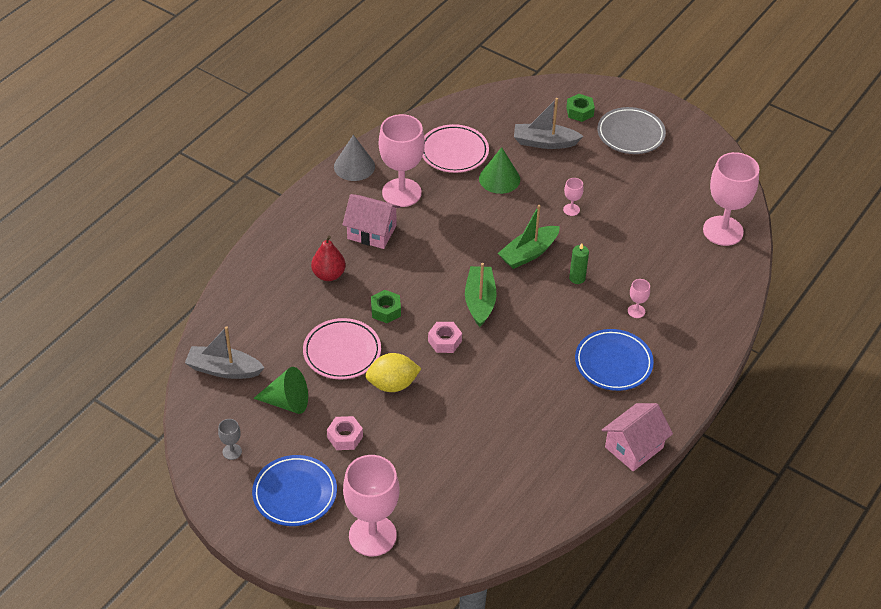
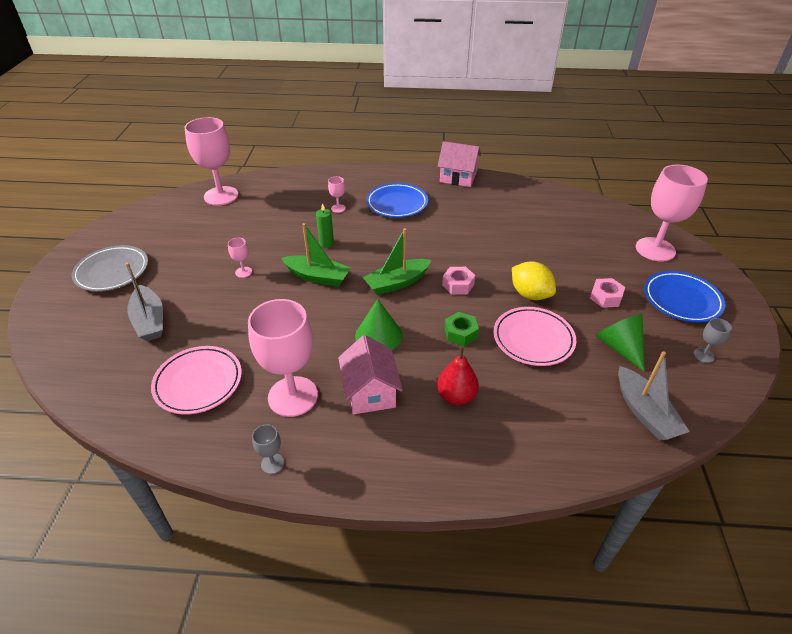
camera: 120 degrees left, 5 degrees down
(354, 166) = (272, 463): grey cone -> grey goblet
(499, 179) = (225, 331): green cone -> green cone (378, 335)
(579, 112) = (85, 314): green nut -> none

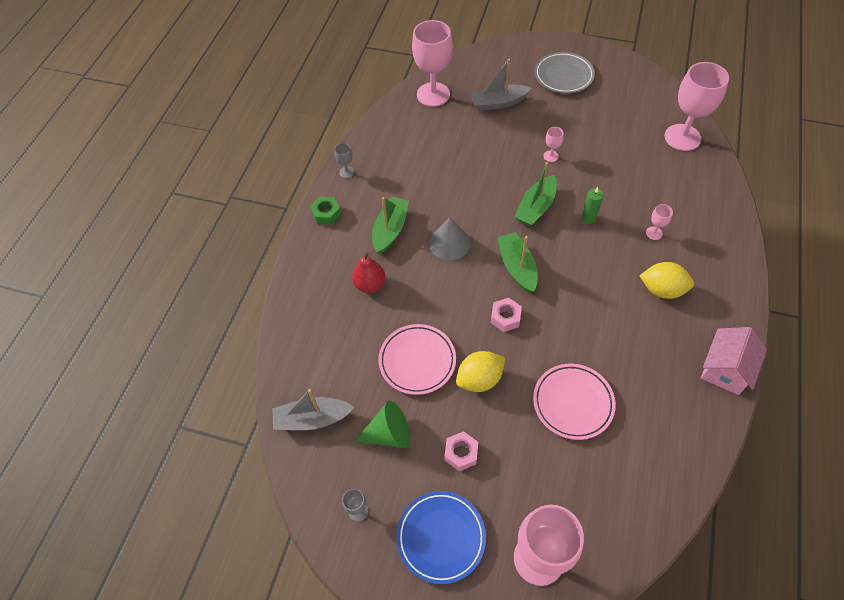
camera: 105 degrees right, 15 degrees up
(198, 382) = (427, 133): pink plate -> pink plate (573, 403)
(293, 396) = (399, 184): pink goblet -> pink goblet (433, 94)
(370, 392) = (390, 230): pink house -> green boat
(378, 335) = (449, 243): green cone -> grey cone
(397, 203) = (662, 290): blue plate -> yellow lemon
(460, 333) = (438, 304): green nut -> green nut (326, 214)

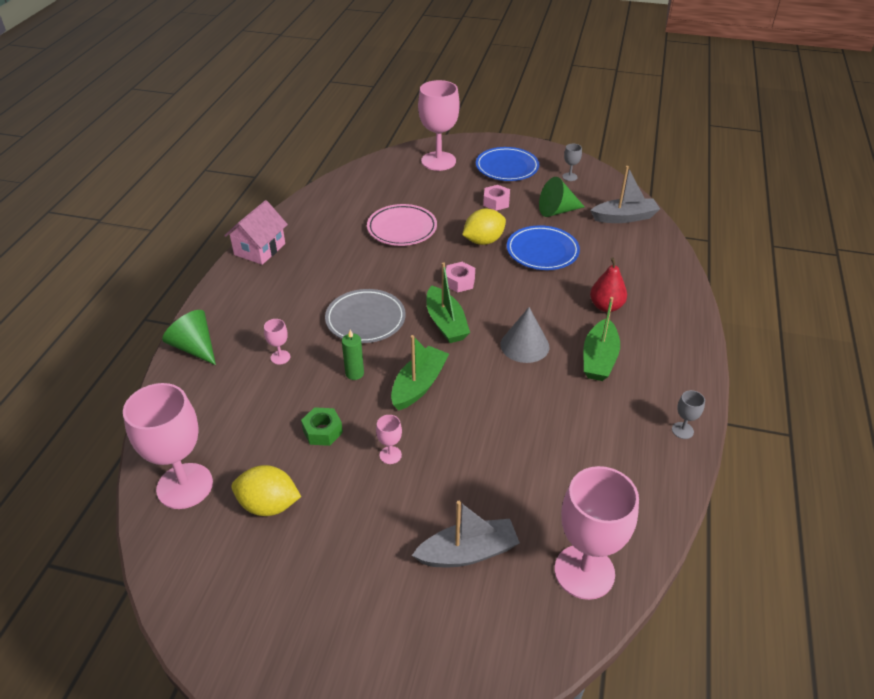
camera: 175 degrees right, 15 degrees down
(326, 214) = (686, 376): green nut -> green nut (322, 431)
(417, 361) = (542, 251): pink plate -> blue plate
(563, 76) = (344, 617): grey plate -> grey plate (365, 319)
(662, 290) = (293, 305): yellow lemon -> yellow lemon (269, 505)
(732, 243) = (194, 347): none -> green cone

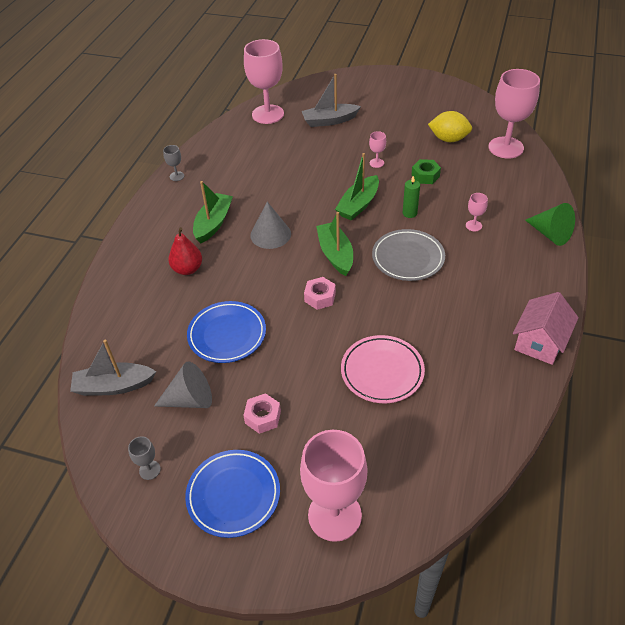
camera: 175 degrees left, 5 degrees up
(483, 241) = (288, 351): yellow lemon -> none
(557, 211) = (190, 399): green cone -> grey cone

